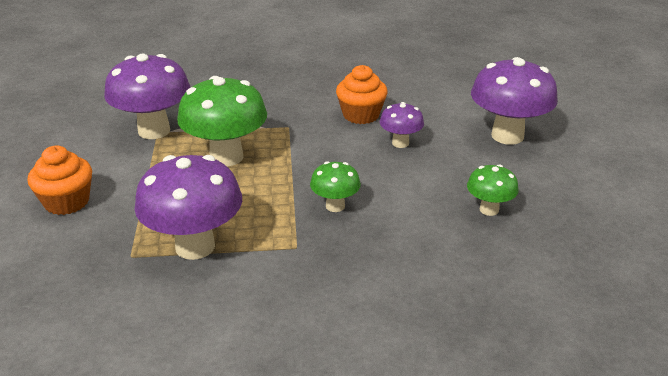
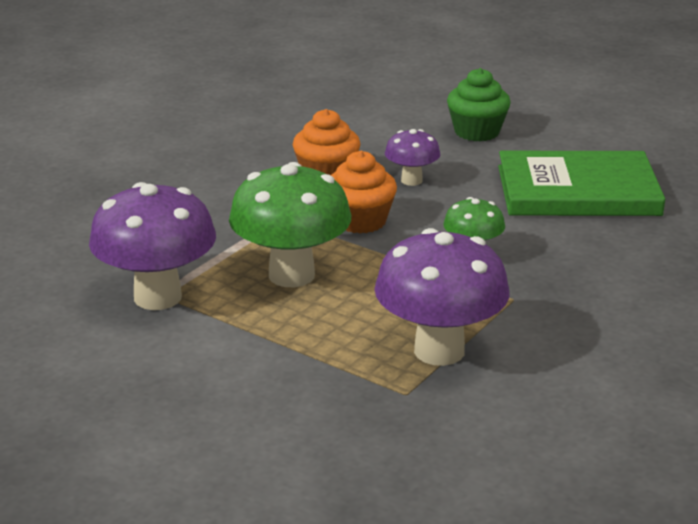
camera: 50 degrees left, 5 degrees down
(67, 202) = (234, 402): orange cupcake -> orange cupcake (360, 221)
(489, 209) = (577, 191): green mushroom -> green book
(507, 136) = (477, 132): purple mushroom -> green cupcake

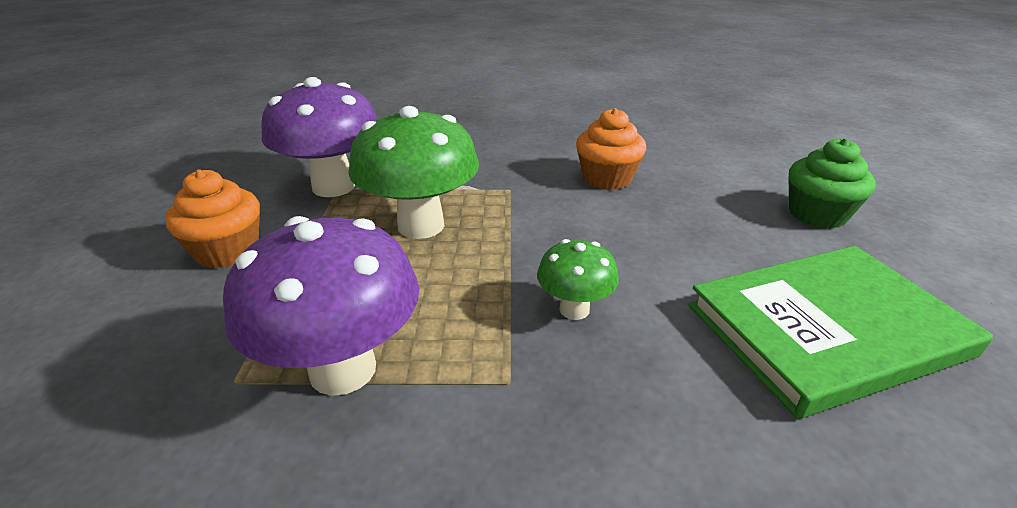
camera: 55 degrees right, 5 degrees up
(360, 221) = (554, 221): orange cupcake -> orange cupcake (227, 251)
(411, 180) = (665, 217): purple mushroom -> none
(577, 191) = (826, 330): green book -> green book turned 75 degrees counterclockwise

